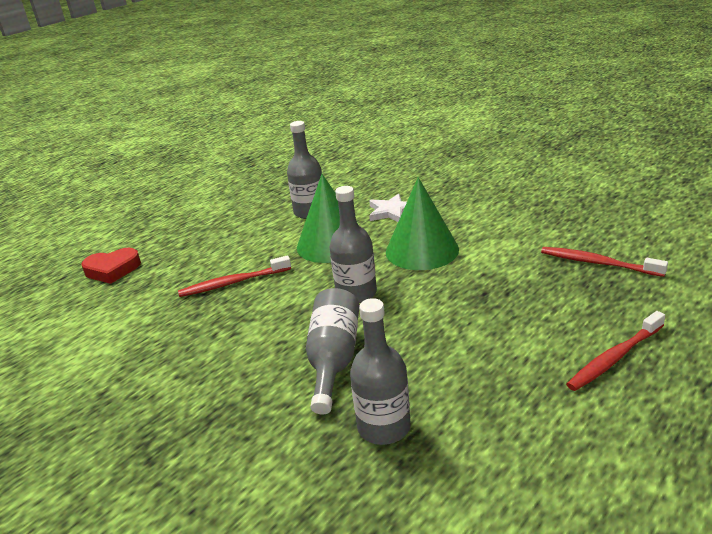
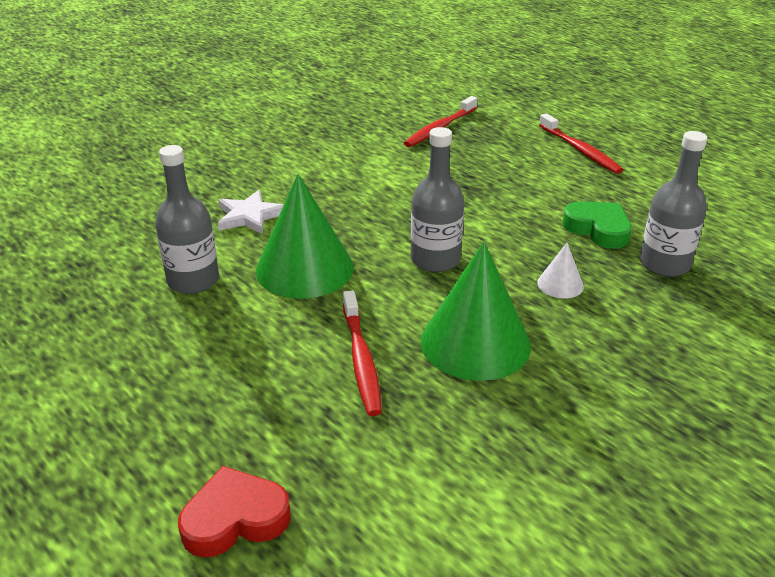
camera: 85 degrees left, 5 degrees up
(112, 270) = (235, 518): red heart -> red heart turned 105 degrees counterclockwise
(334, 360) = (560, 284): grey bottle -> white cone
(422, 250) = (362, 208): green cone -> green cone (475, 343)
(437, 379) = (598, 229): none -> green heart

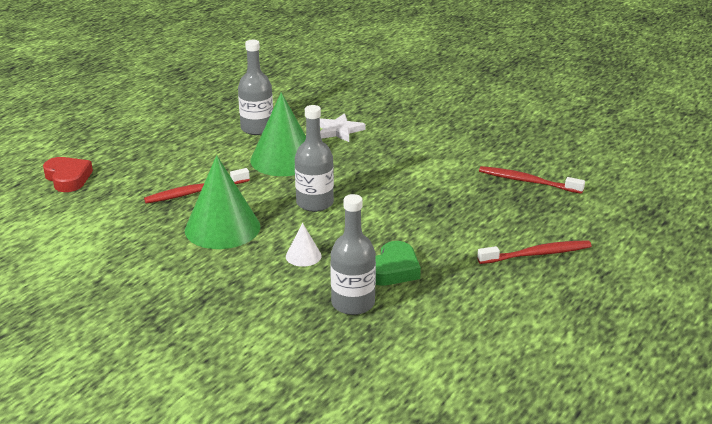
camera: 75 degrees right, 5 degrees down
(580, 150) = (536, 254): red toothbrush -> red toothbrush turned 150 degrees counterclockwise

